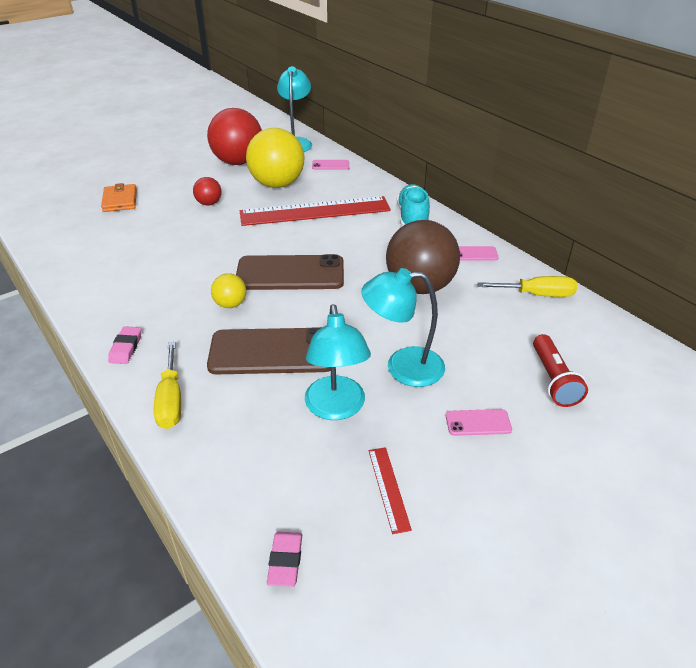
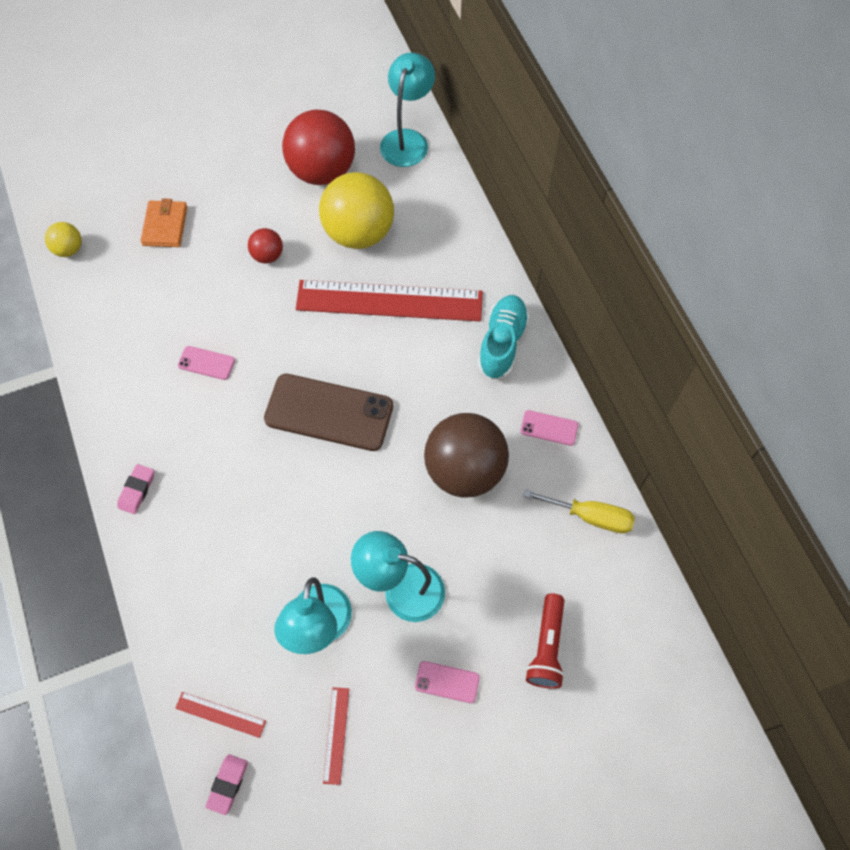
camera: 15 degrees right, 25 degrees up
(171, 400) = (168, 575): yellow screwdriver -> none
(230, 304) = (253, 449): yellow ball -> yellow ball (69, 249)
(257, 499) = (220, 714): none -> red ruler
(272, 352) = (278, 533): brown phone -> none
(330, 165) = (437, 204): pink phone -> pink phone (206, 363)

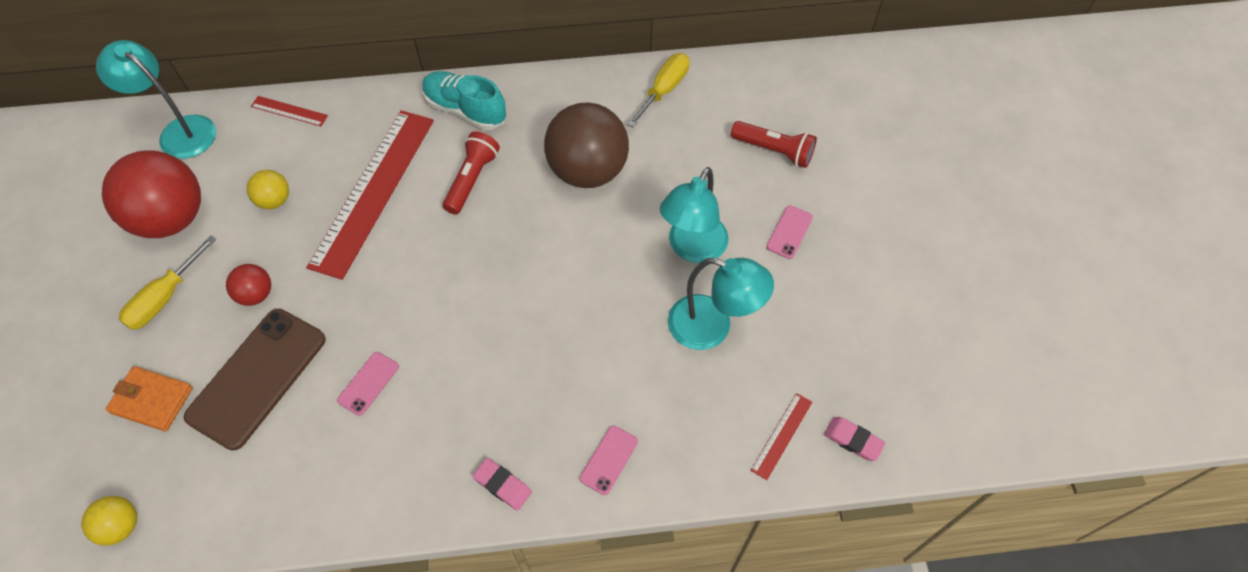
camera: 75 degrees left, 5 degrees down
(250, 197) = (164, 298): none -> yellow screwdriver
(329, 412) = (481, 272): brown phone -> brown phone (257, 377)
(336, 735) = (821, 333): red ruler -> red ruler (289, 111)
(359, 233) = (274, 200): yellow ball -> yellow ball, size x0.47
(424, 374) = (472, 179): none -> red flashlight
(549, 428) = (568, 97): pink phone -> pink phone (609, 460)

